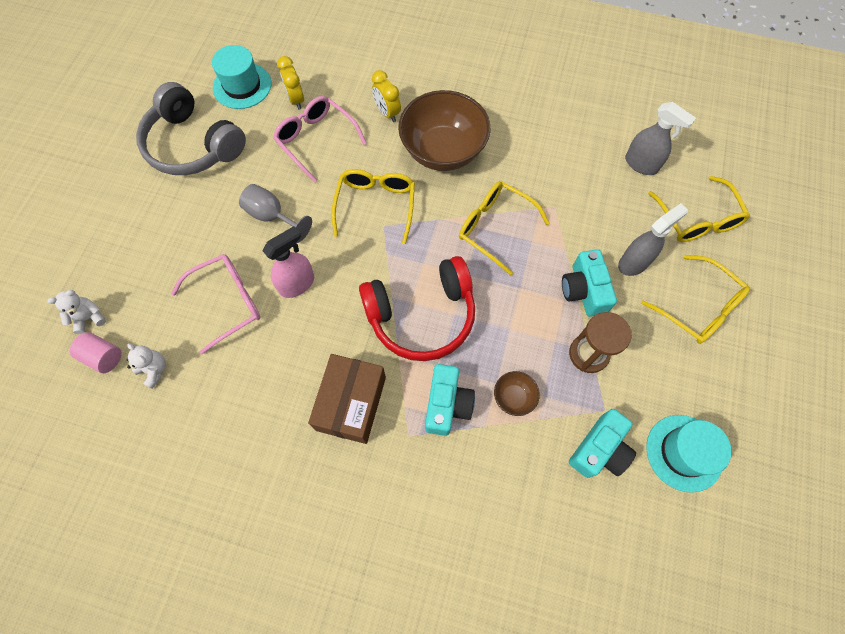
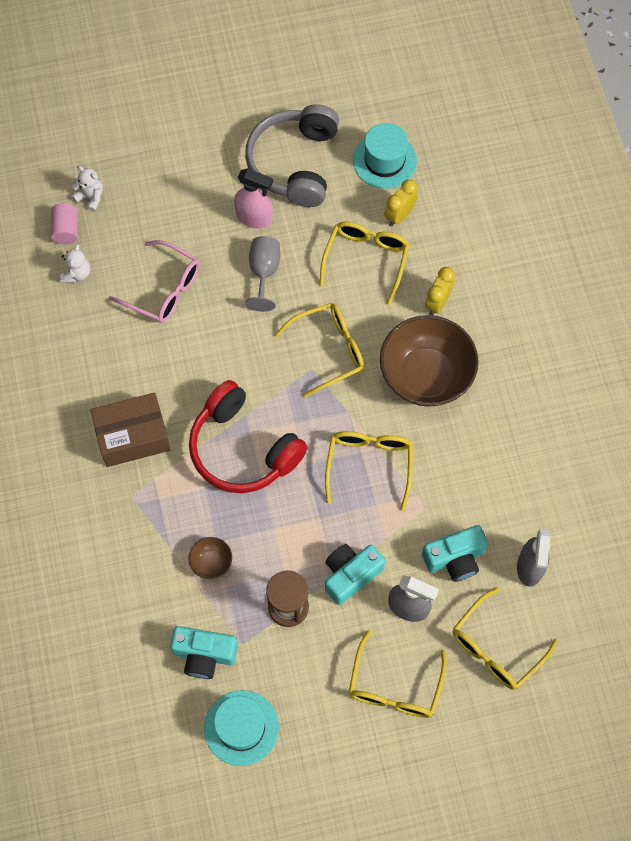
camera: 60 degrees right, 0 degrees up
(297, 284) = (212, 332): pink spray bottle -> pink spray bottle (254, 218)
(316, 140) = (366, 260): pink glasses -> yellow glasses
(447, 404) = (174, 512): turquoise camera -> turquoise camera (455, 558)

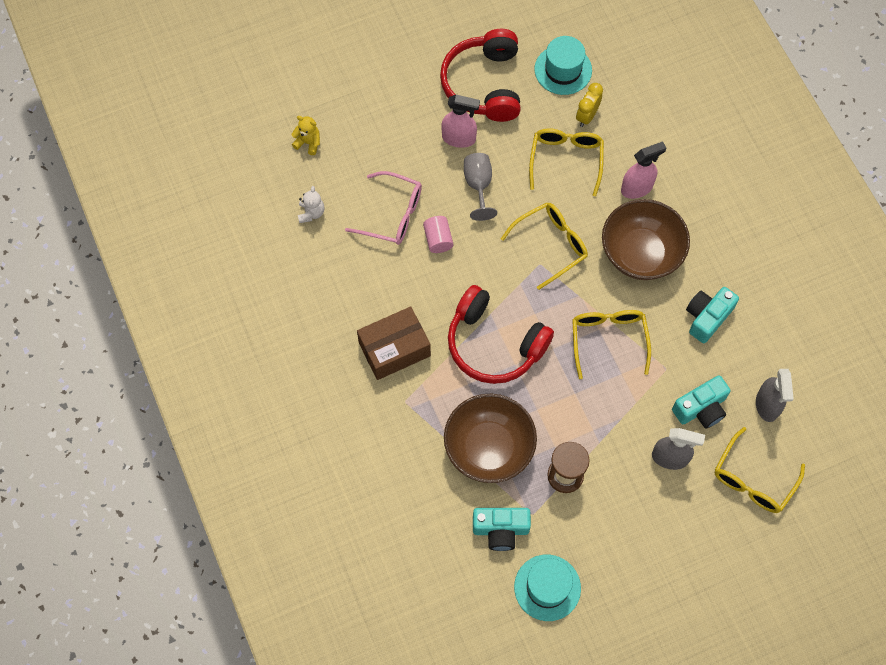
camera: 10 degrees left, 0 degrees up
(66, 230) = (293, 175): pink cylinder -> pink cylinder (438, 239)
(90, 197) = (308, 143): white teddy bear -> yellow teddy bear
(211, 562) = (489, 448): brown bowl -> brown bowl, size x2.34
(295, 163) = (484, 84): grey headphones -> red headphones
(350, 575) = (613, 438): turquoise camera -> turquoise camera (707, 317)
(395, 685) = (673, 527): yellow glasses -> none
(437, 303) = (637, 188): yellow clock -> pink spray bottle

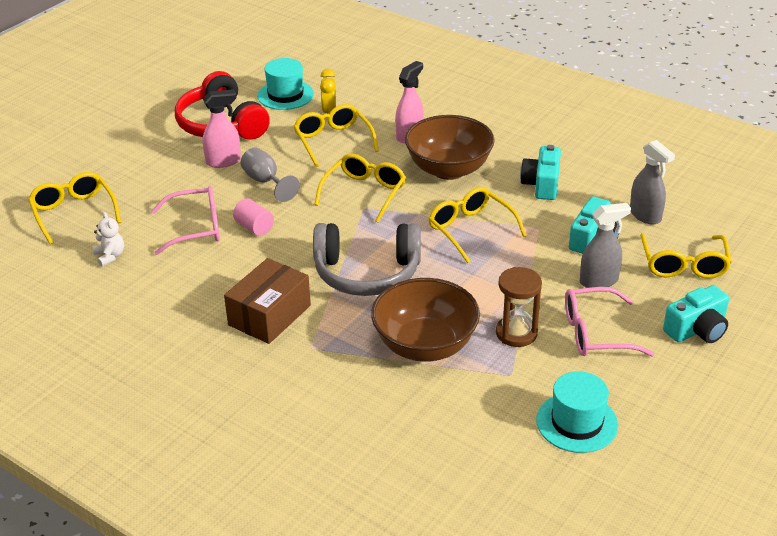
camera: 30 degrees left, 30 degrees down
(308, 143) = (74, 213): yellow teddy bear -> yellow glasses
(494, 343) = (367, 273): red headphones -> grey headphones
(500, 530) = (490, 400): turquoise camera -> turquoise camera (697, 330)
(626, 511) = (596, 333): none -> pink glasses

